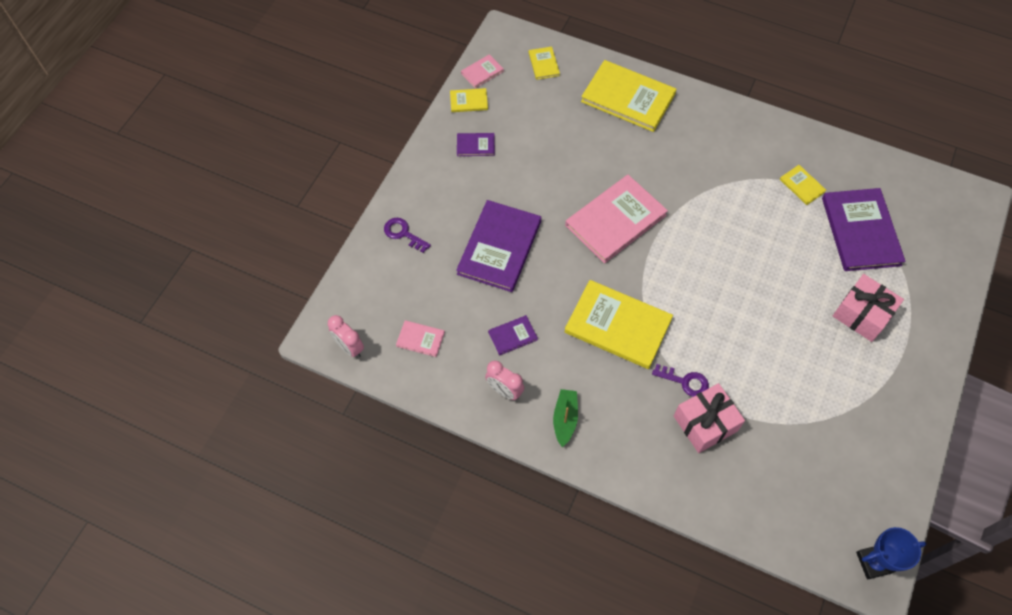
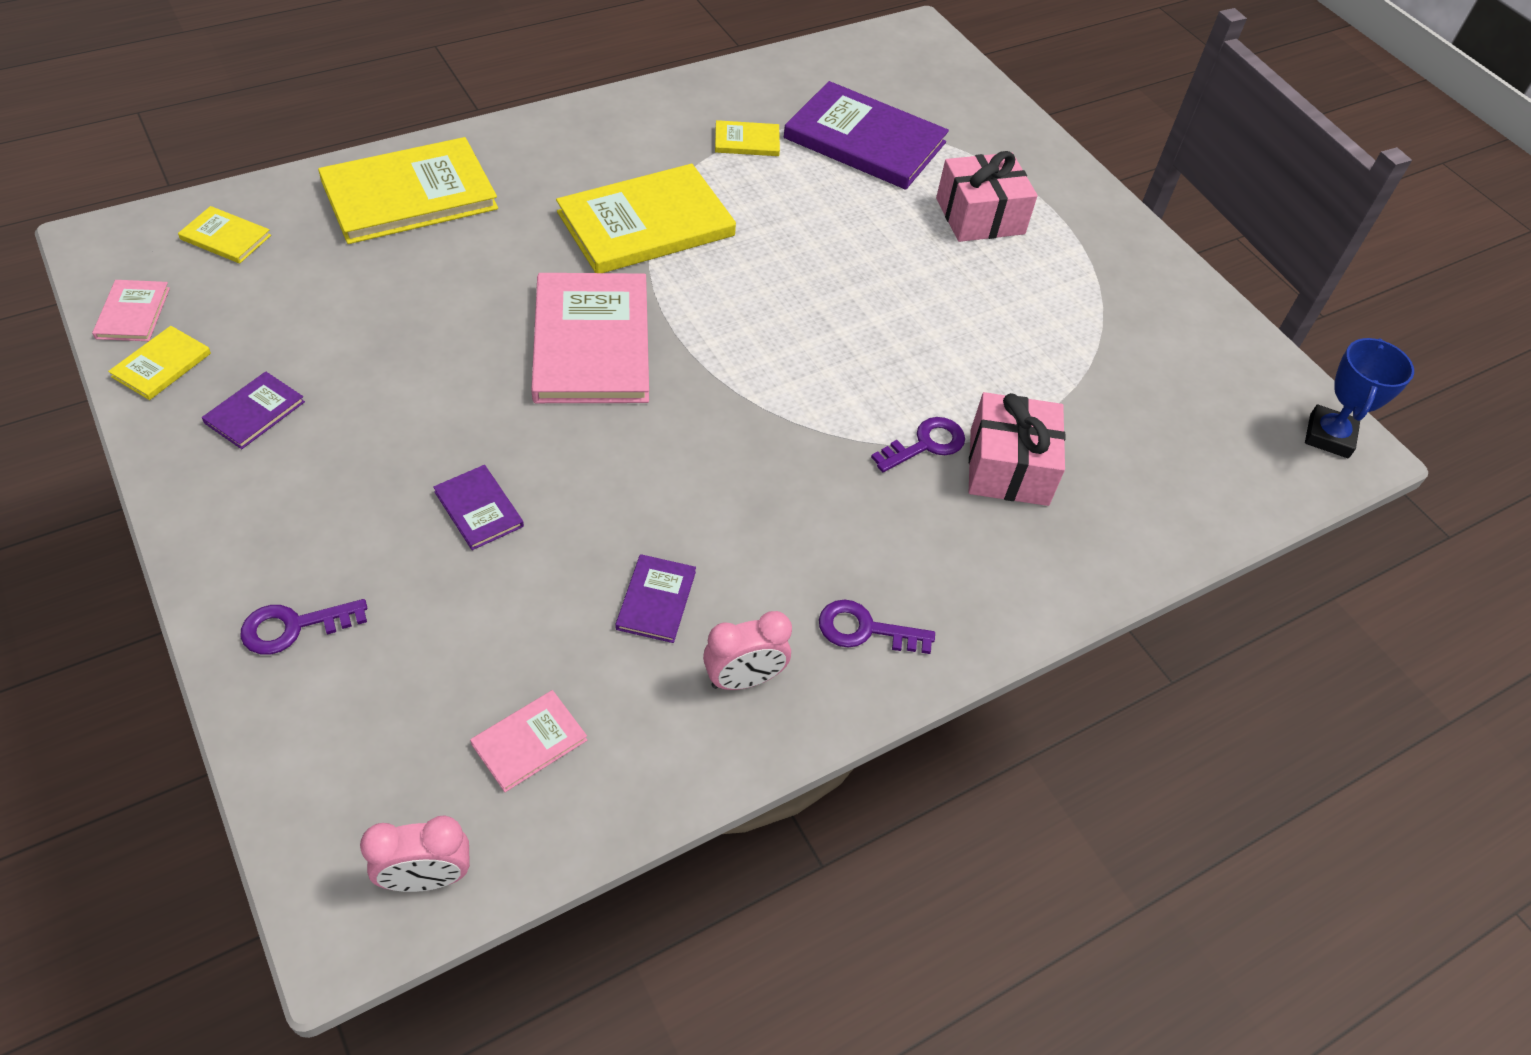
camera: 60 degrees left, 10 degrees down
(499, 247) = (479, 509): purple book -> purple book, size x0.46
(565, 419) = (865, 629): green boat -> purple key
(618, 326) = (767, 458): yellow book -> yellow book (646, 224)

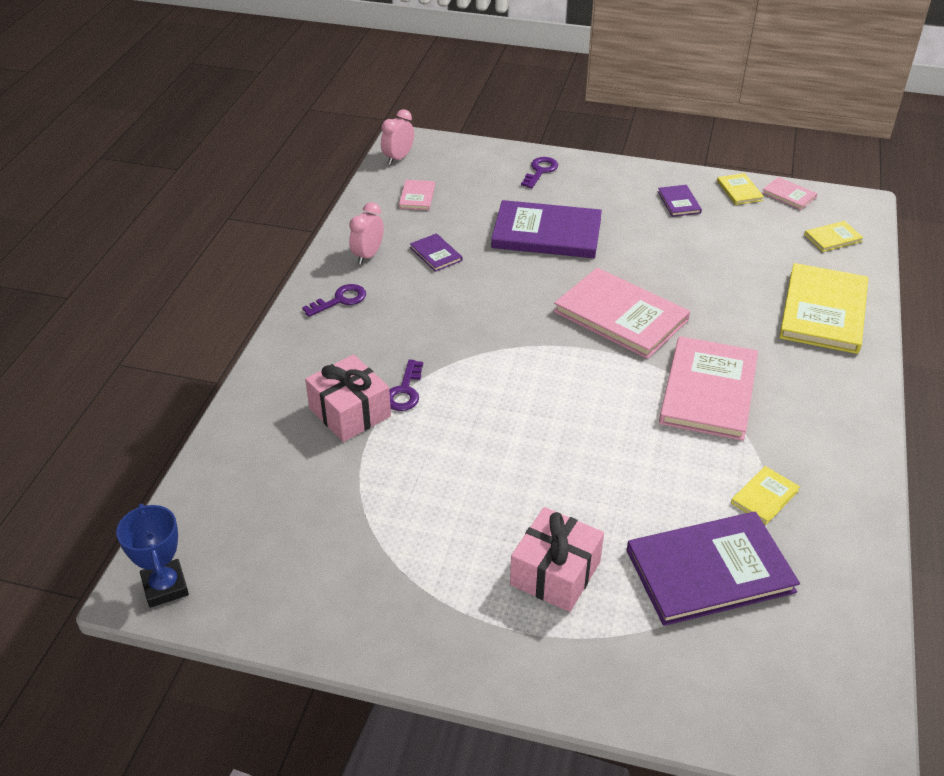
camera: 140 degrees right, 10 degrees down
(479, 509) = (546, 233): purple book -> purple book, size x2.19
(646, 224) = (708, 391): yellow book -> pink book

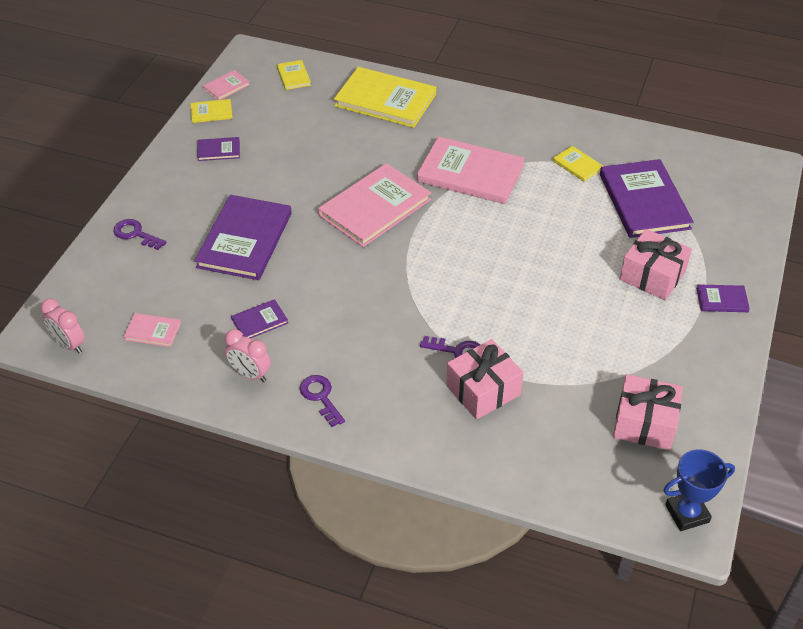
camera: 85 degrees left, 5 degrees up
(299, 553) = (644, 423): none -> pink gift
(520, 653) = (722, 300): none -> purple book

